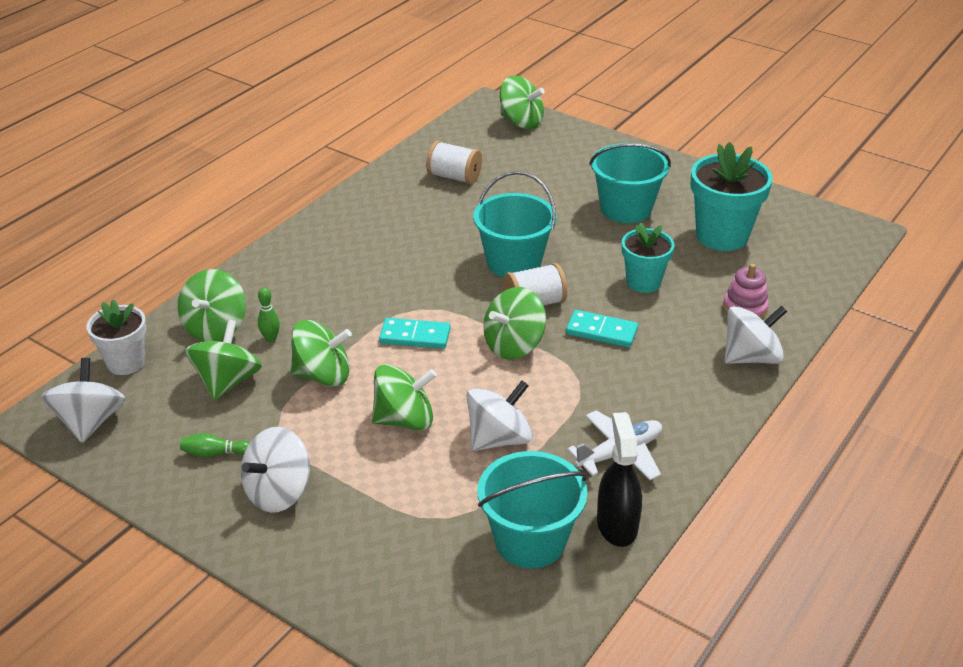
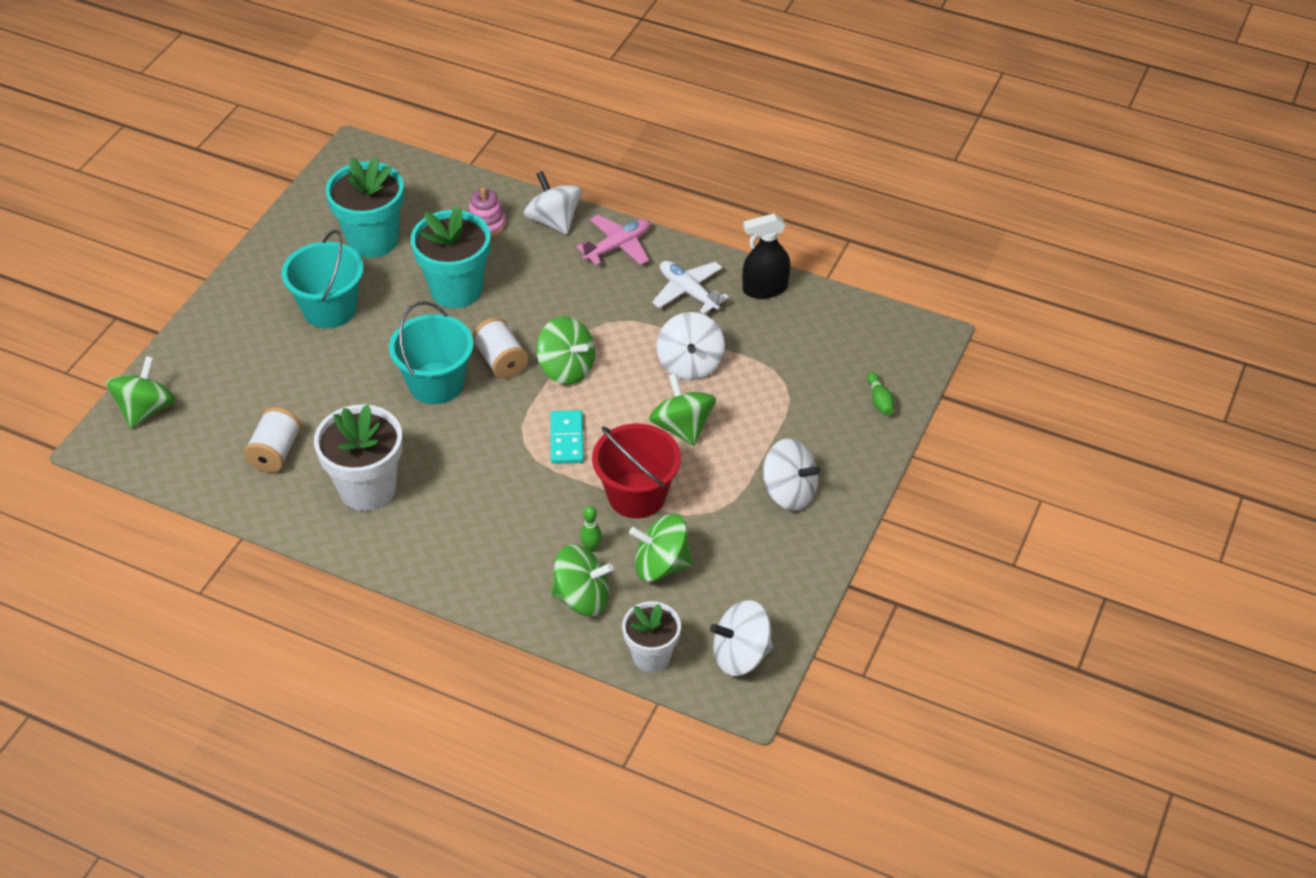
camera: 100 degrees left, 10 degrees up
(215, 453) = (756, 548): green bowling pin -> green bowling pin (879, 400)
(323, 375) = (637, 495): green spinning top -> red bucket
(396, 219) = (367, 489): none -> white flower pot
(499, 438) = (690, 364): white spinning top -> white spinning top turned 135 degrees counterclockwise
(530, 540) = (794, 334): turquoise bucket -> none
(601, 331) = (535, 313): turquoise domino -> none
(643, 282) = (456, 290): turquoise flower pot -> turquoise flower pot, size x1.59
(704, 403) = (618, 246): none -> pink plane

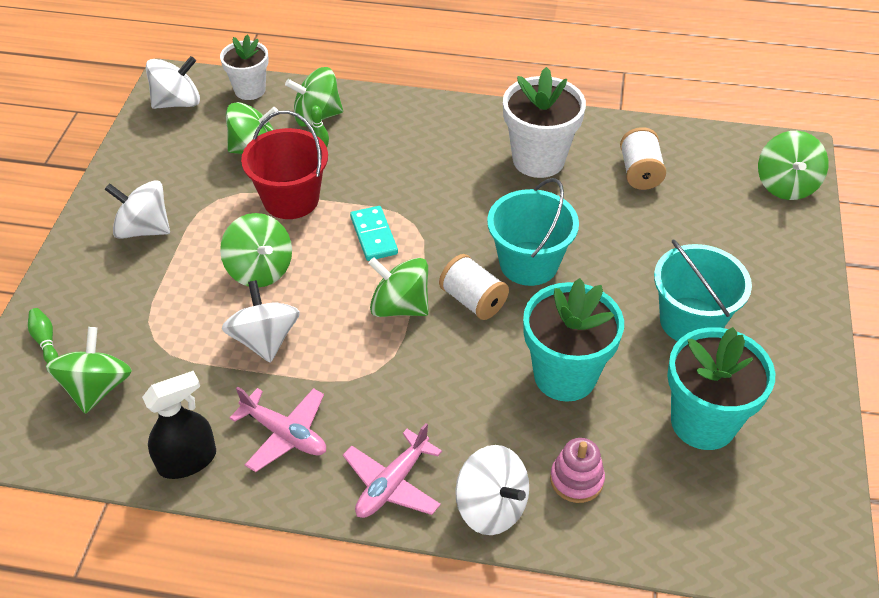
camera: 165 degrees right, 0 degrees up
(688, 292) = (284, 434): white plane -> pink plane
(834, 353) = (97, 388): none -> green spinning top

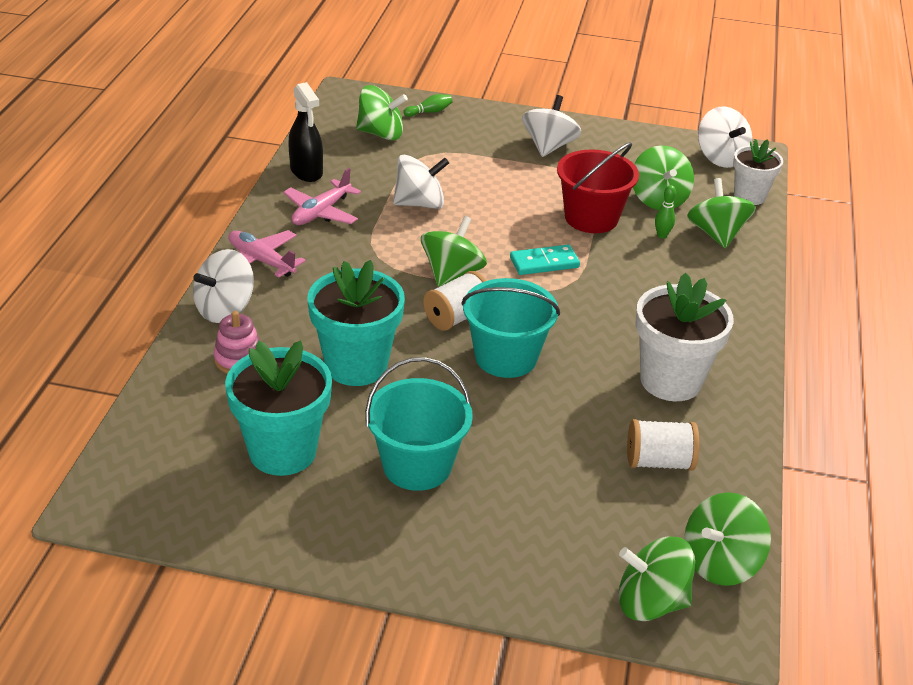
camera: 90 degrees right, 10 degrees down
(260, 270) = (500, 201): green spinning top -> green spinning top (720, 562)

